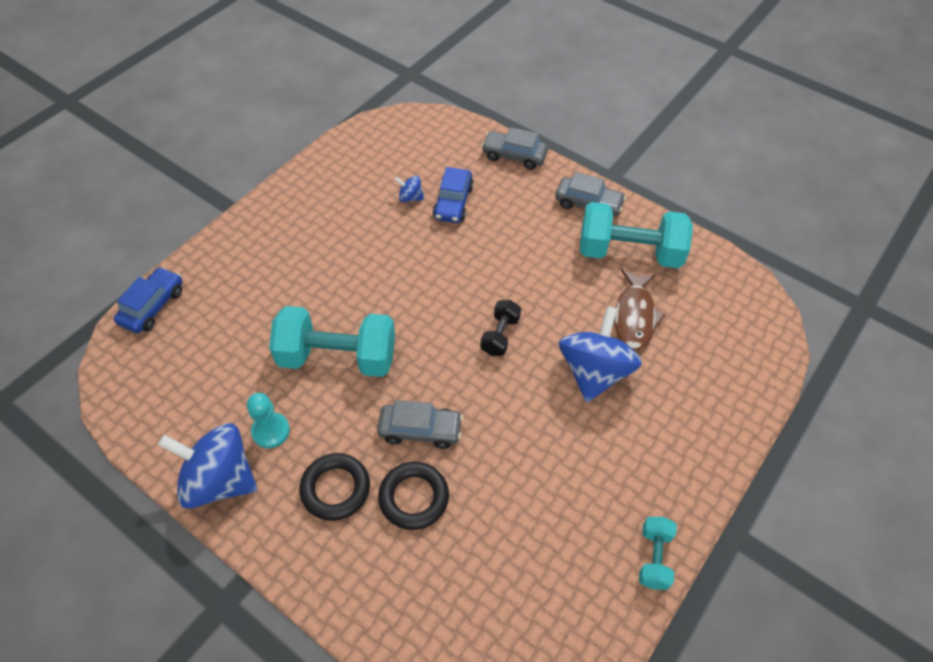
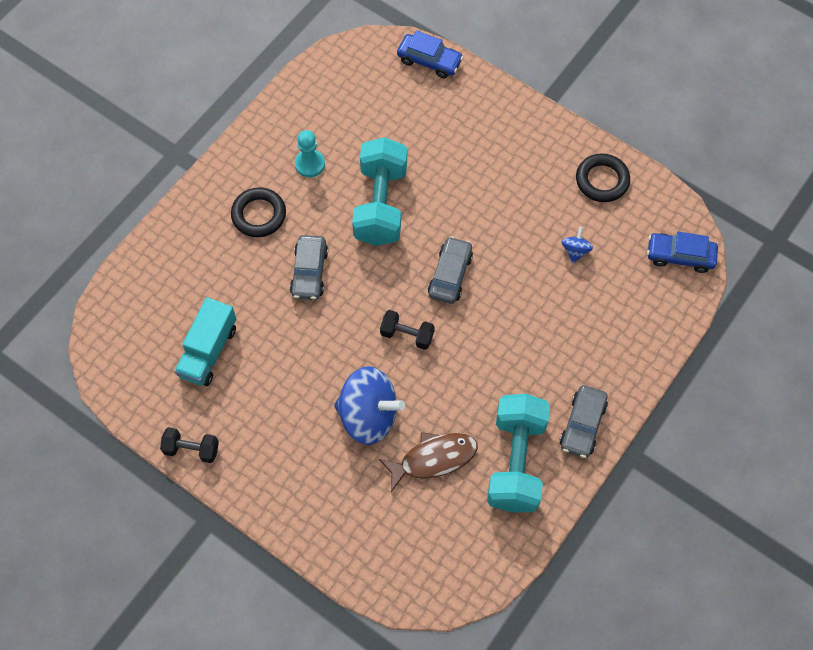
camera: 90 degrees right, 10 degrees up
(219, 480) = (268, 136): blue spinning top -> none
(414, 497) = (249, 270): black ring -> black ring (602, 180)
(453, 202) = (572, 291): blue car -> blue car (680, 256)
(514, 156) = (648, 351): grey car -> grey car (450, 275)
(524, 543) = (208, 351): none -> turquoise truck
(634, 316) = (433, 459): brown fish -> brown fish turned 150 degrees clockwise
(653, 558) = (192, 449): turquoise dumbbell -> black dumbbell

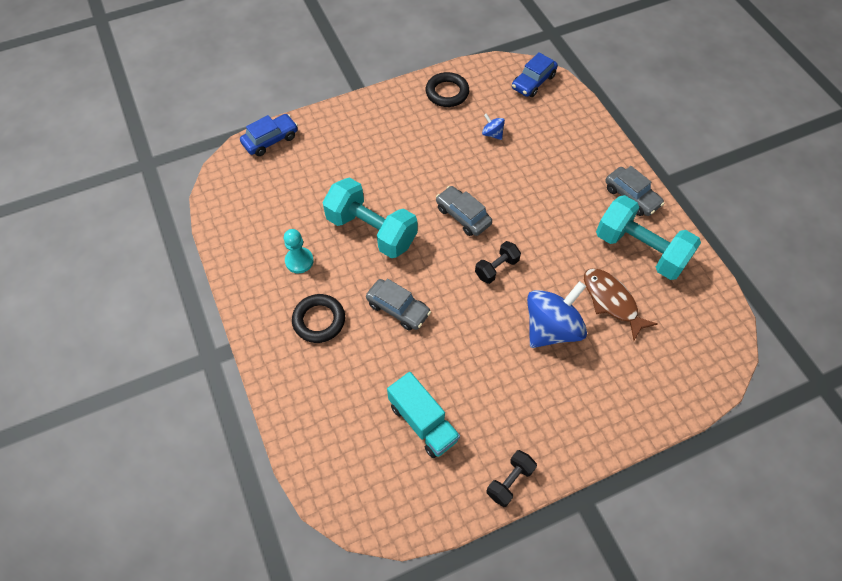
camera: 60 degrees left, 5 degrees down
(433, 459) = (611, 301): brown fish -> brown fish turned 45 degrees counterclockwise

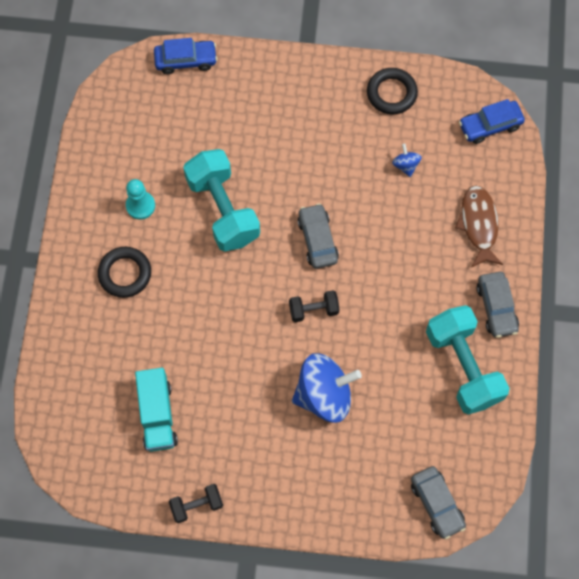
camera: 30 degrees right, 10 degrees up
(398, 309) = (200, 300): grey car -> grey car (437, 504)
(611, 301) = (397, 401): brown fish -> brown fish (478, 225)

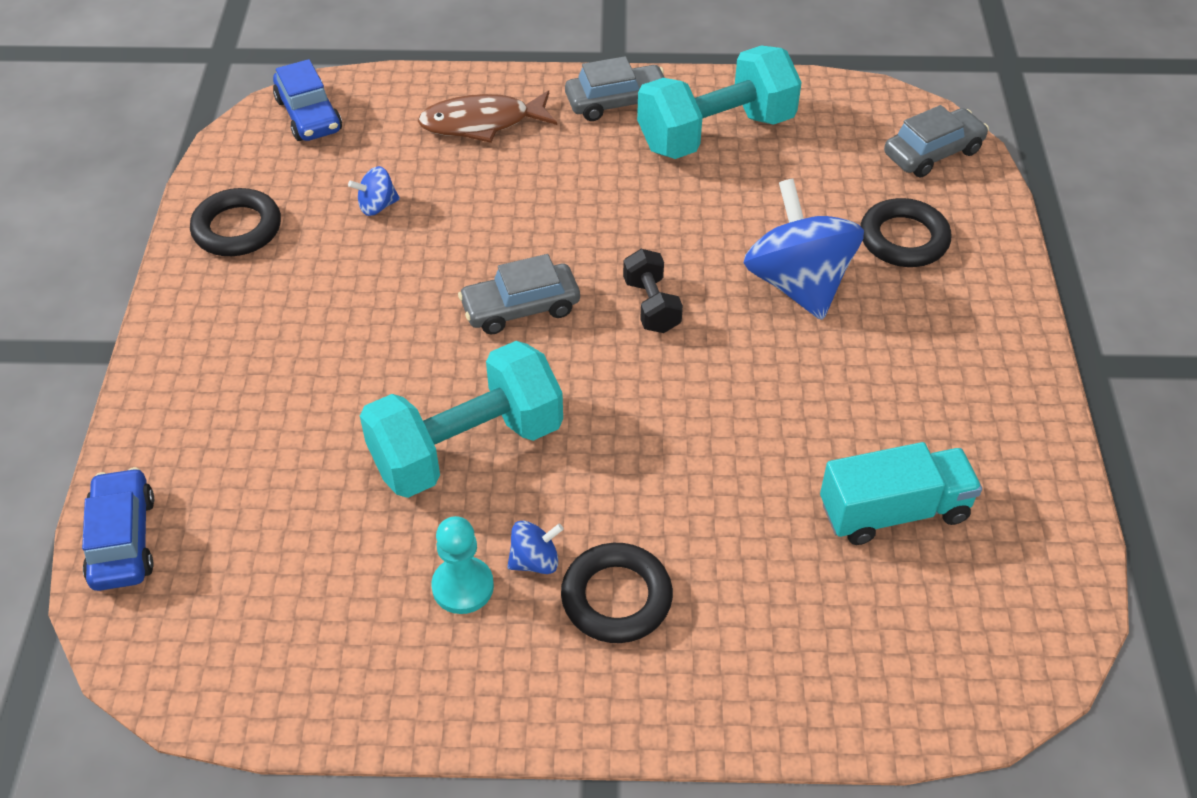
camera: 95 degrees left, 20 degrees down
(150, 238) = (535, 561): none -> blue spinning top
(197, 505) = (1038, 436): black dumbbell -> none
(357, 466) = (903, 239): none -> black ring

